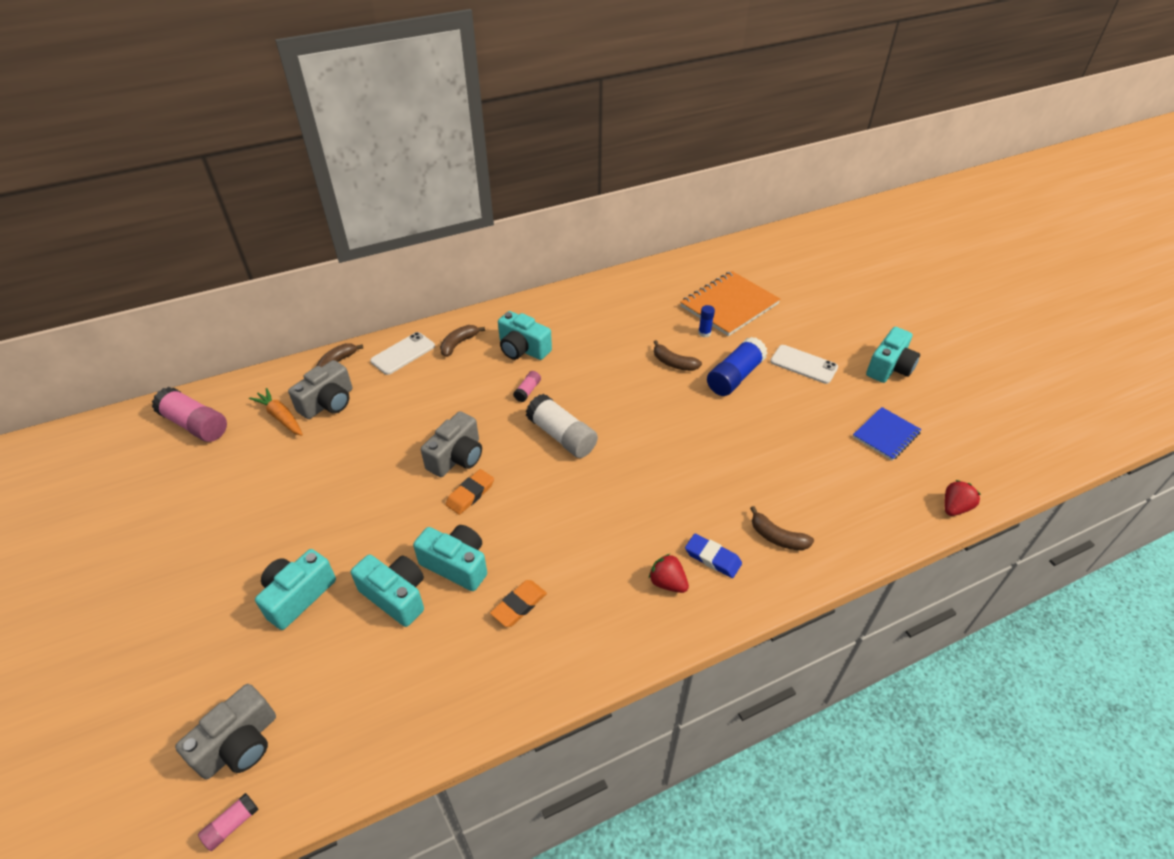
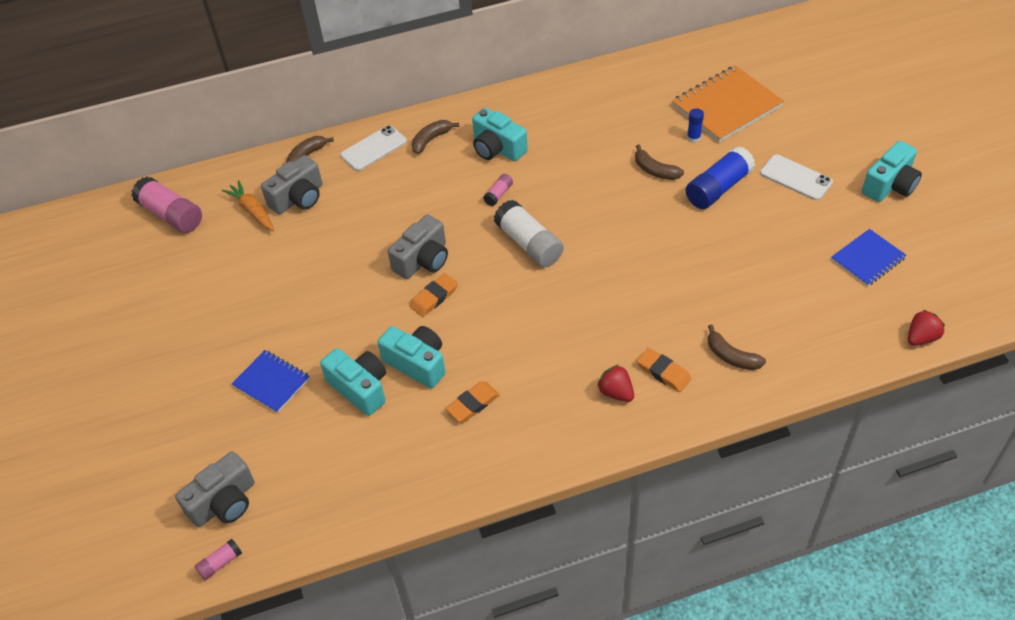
camera: 10 degrees right, 5 degrees up
(298, 596) = (271, 382): turquoise camera -> blue notebook
(712, 558) = (663, 372): blue eraser -> orange eraser

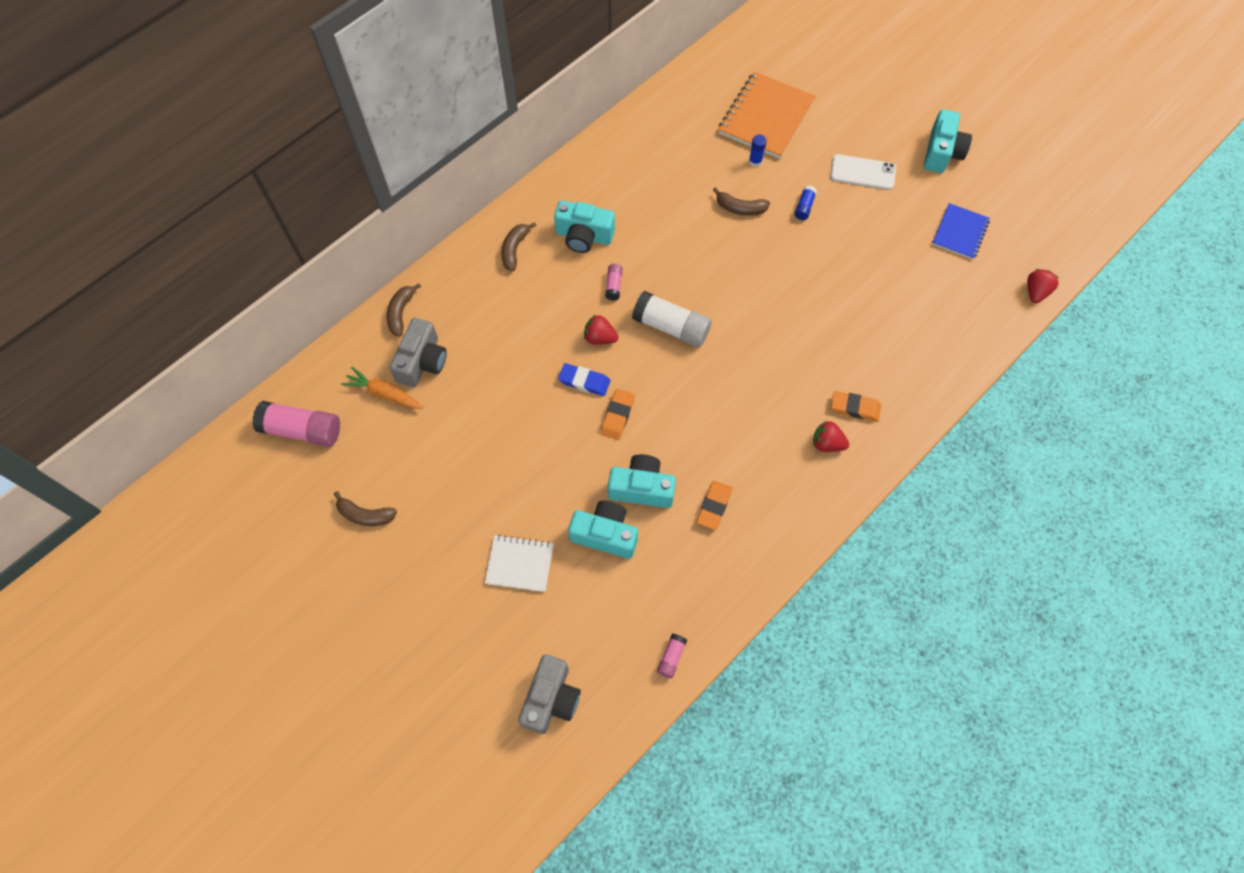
camera: 30 degrees left, 15 degrees up
(220, 563) = (585, 756): pink glue stick -> pink glue stick (671, 657)
(271, 382) = (519, 564): blue notebook -> white notebook
(374, 148) = (464, 279): white phone -> none
(423, 260) = (584, 381): grey camera -> blue eraser
(459, 231) = (600, 338): none -> red strawberry
(718, 188) = (804, 207): blue glue stick -> blue glue stick, size x0.48
(731, 356) = (901, 370): brown banana -> brown banana (365, 515)

